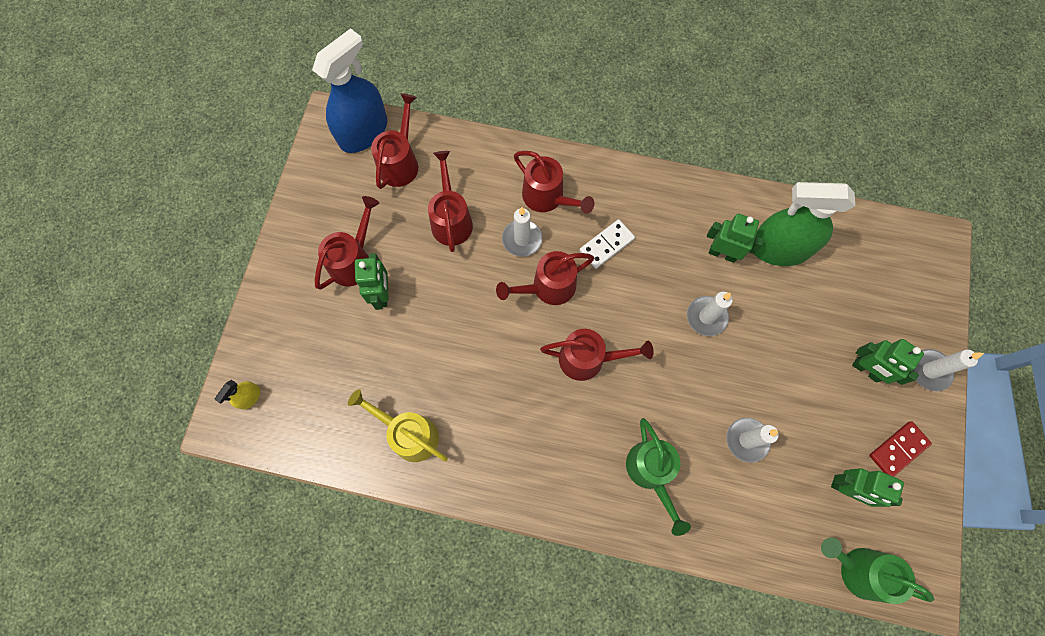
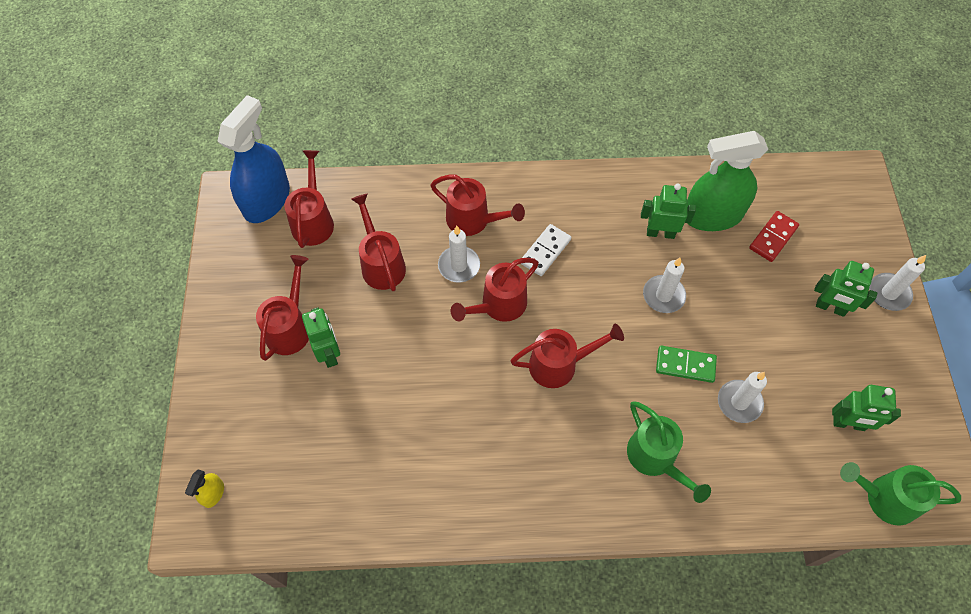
camera: 15 degrees left, 10 degrees down
(408, 434) = (396, 486): yellow watering can -> none
(706, 390) = (685, 365): none -> green domino
(898, 449) = (884, 374): red domino -> red domino (773, 238)

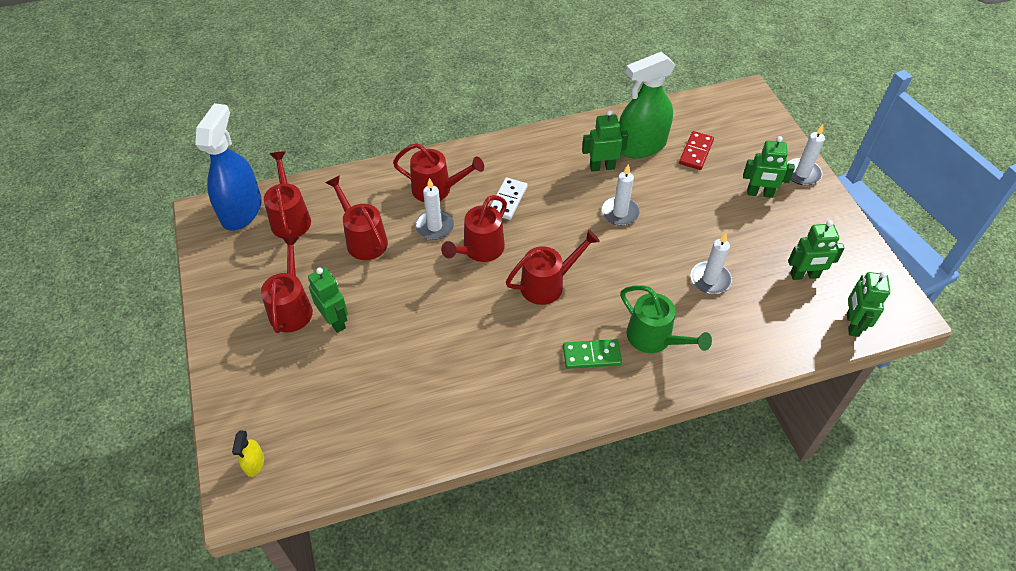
camera: 15 degrees left, 10 degrees down
(685, 365) = (655, 261): green domino -> green domino (591, 355)
(883, 498) = (852, 324): green watering can -> green robot

